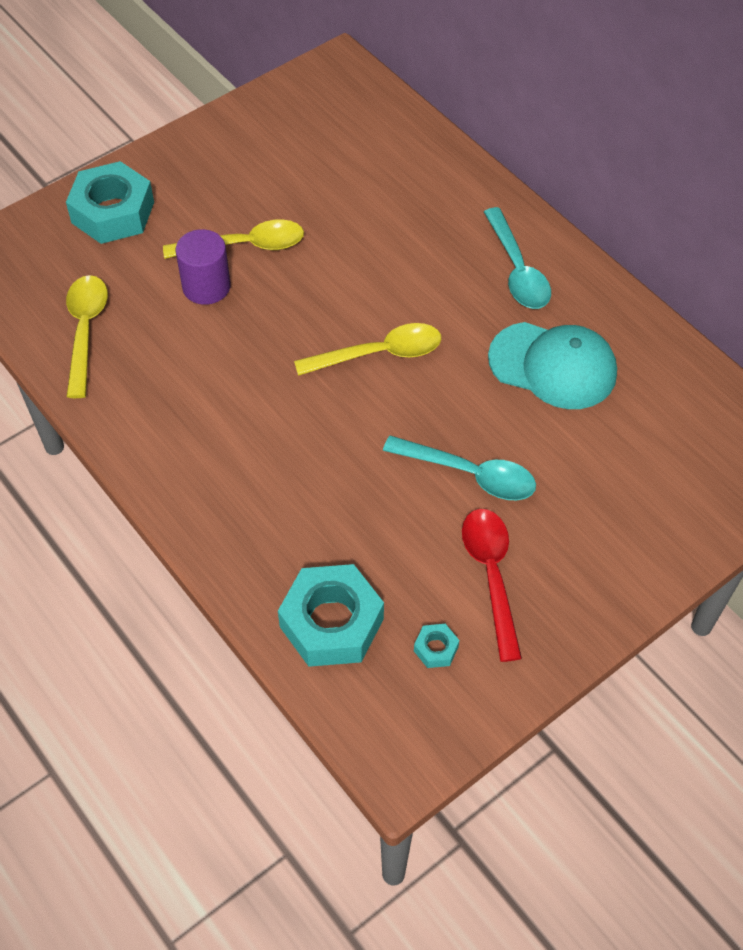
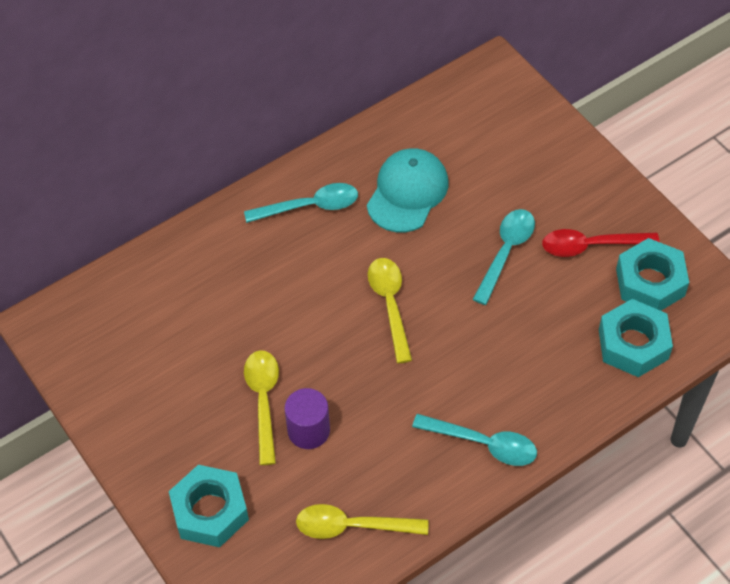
camera: 85 degrees left, 0 degrees up
(184, 451) = (483, 444): none -> turquoise spoon
(436, 649) = (650, 282): turquoise nut -> turquoise nut, size x2.33

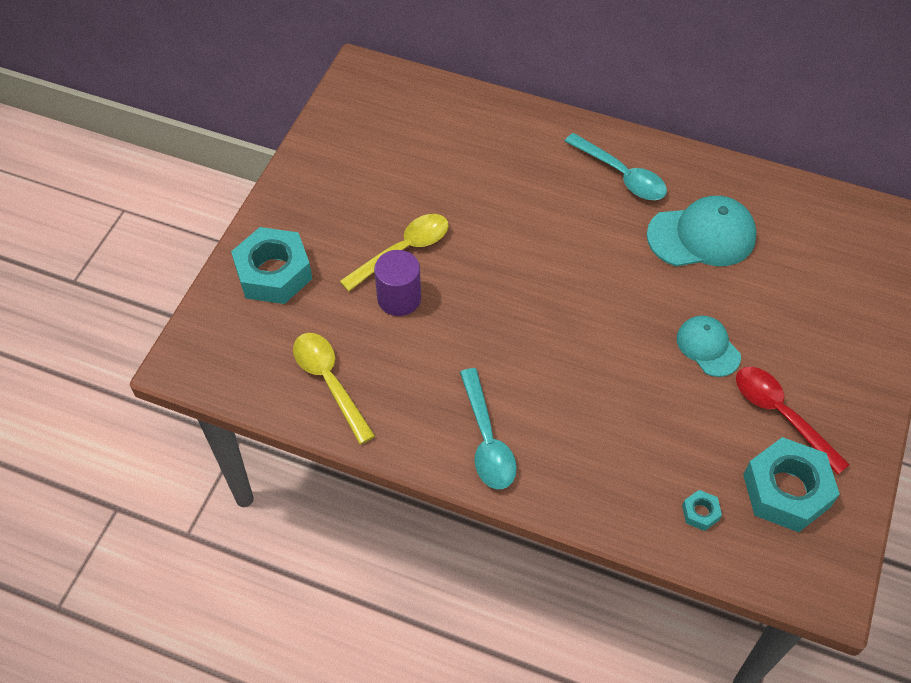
camera: 55 degrees right, 0 degrees up
(390, 305) = (572, 288): yellow spoon -> none
(506, 252) = (708, 347): turquoise spoon -> turquoise cap
(633, 344) = (700, 513): turquoise nut -> turquoise nut, size x0.43

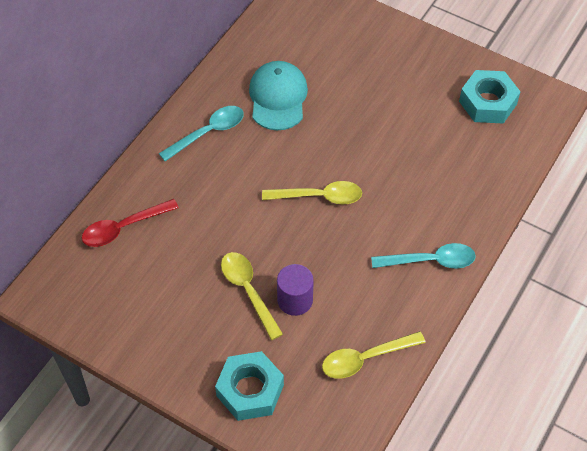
camera: 80 degrees left, 0 degrees up
(557, 302) = (319, 197): none -> yellow spoon
(700, 513) = (499, 150): turquoise nut -> none
(708, 347) = (374, 117): turquoise cap -> none
(781, 415) = (433, 91): red spoon -> red spoon (124, 228)

